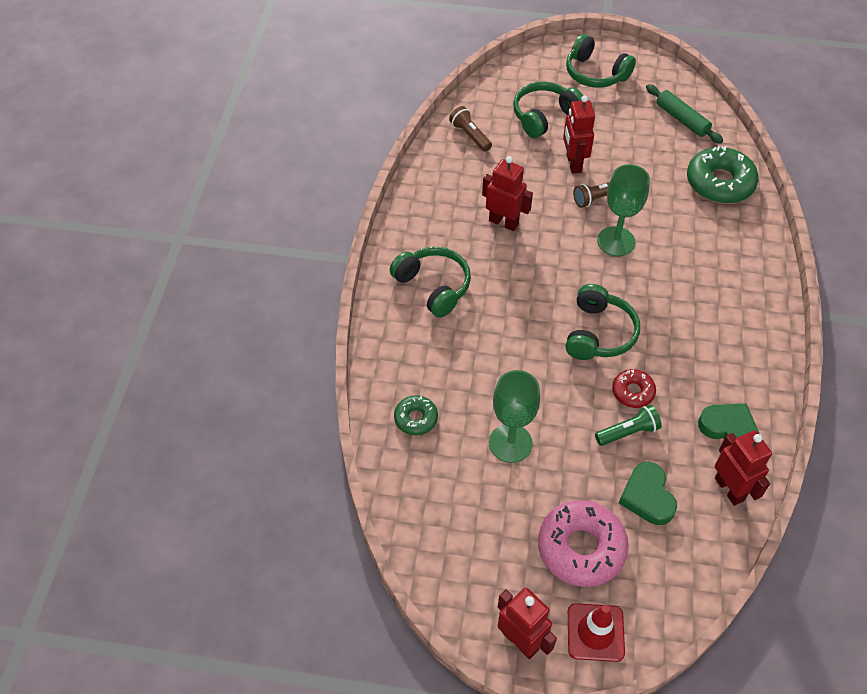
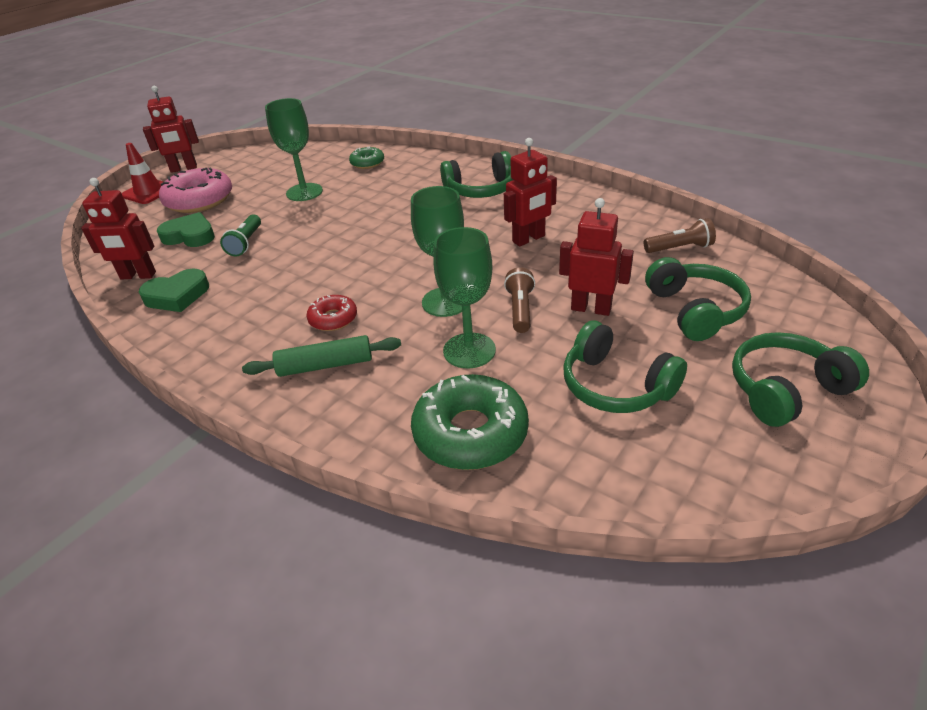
camera: 120 degrees right, 15 degrees down
(598, 333) = (349, 256): green headphones -> green headphones (616, 385)
(633, 392) = (274, 256): red donut -> red donut (333, 319)
(656, 208) = (469, 350): none -> green goblet
(682, 119) = (632, 450): green rolling pin -> green rolling pin (325, 365)

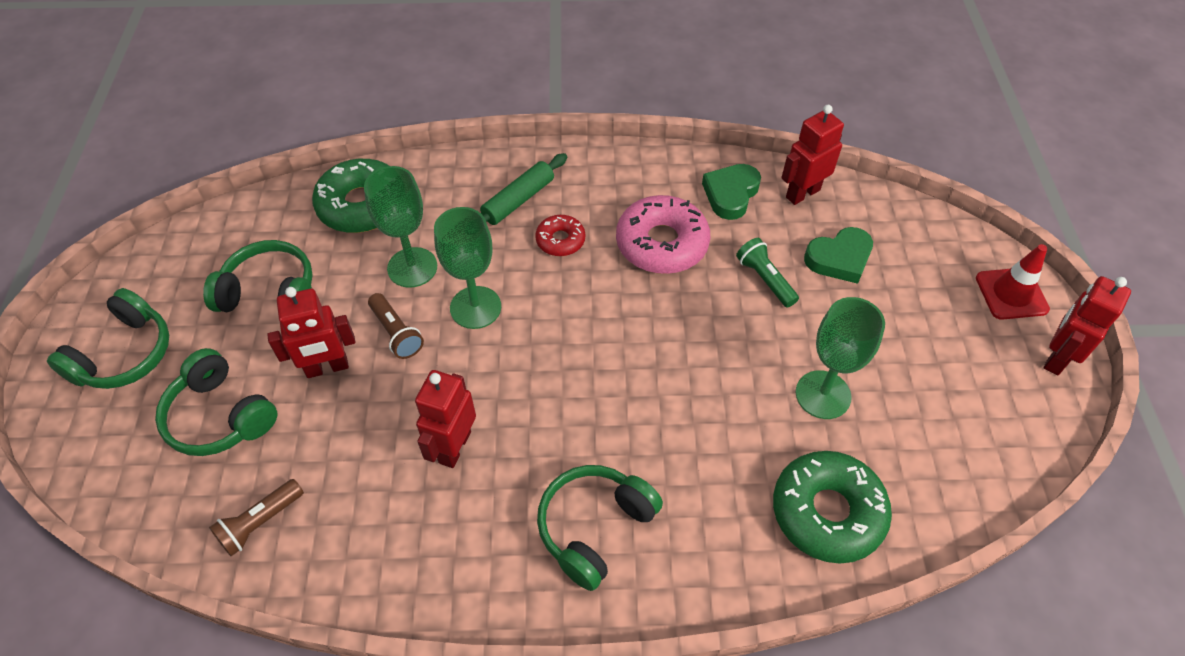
camera: 140 degrees right, 15 degrees up
(199, 200) = (926, 313): pink donut -> pink donut (662, 243)
(367, 163) = (827, 512): green donut -> green donut, size x1.87

